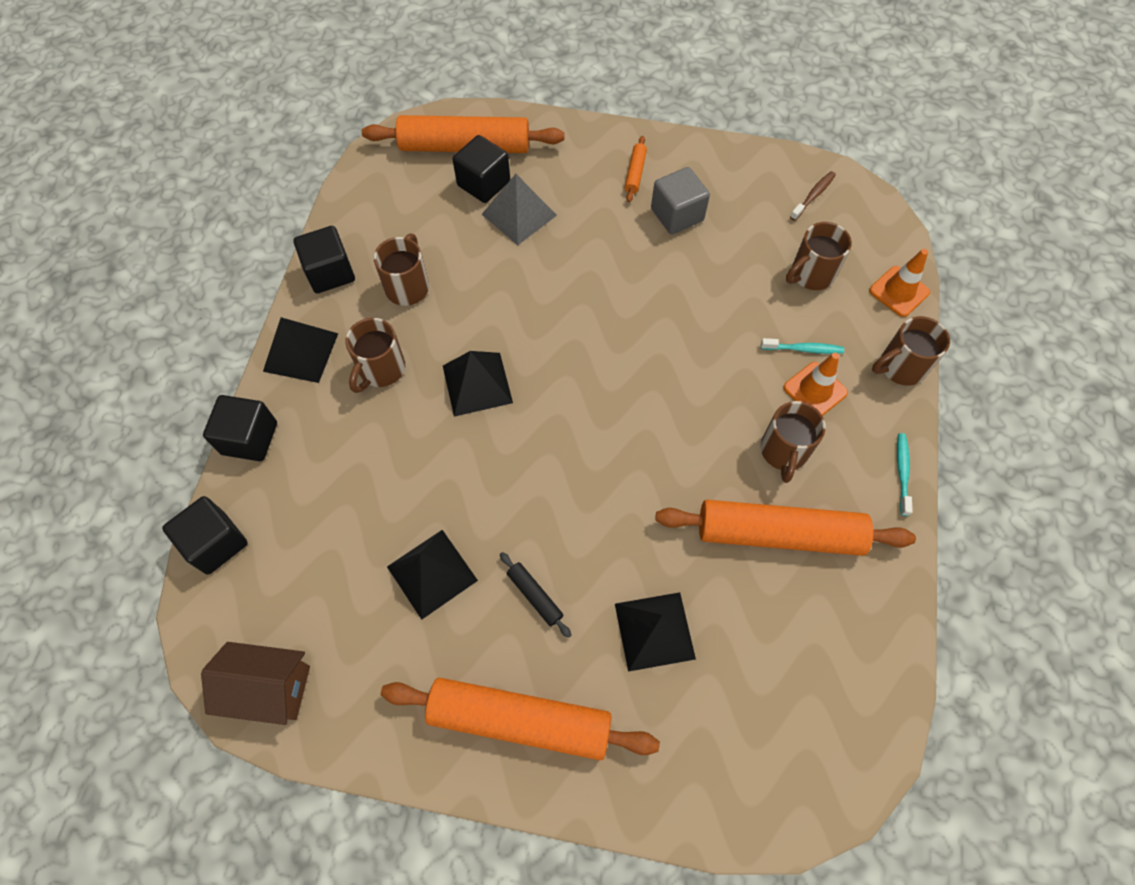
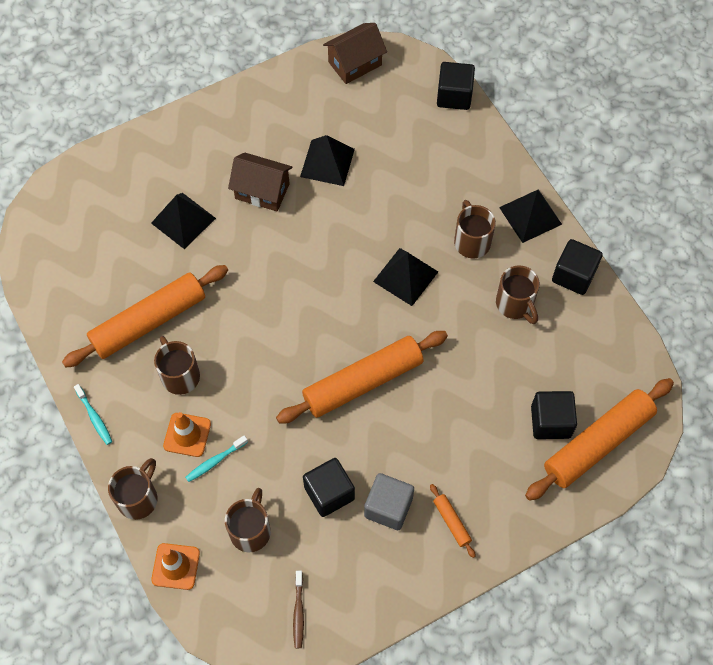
camera: 140 degrees right, 0 degrees up
(249, 438) = (500, 151): black cube -> black cube (329, 493)
(519, 214) = (500, 416): grey pyramid -> none
(519, 720) = (220, 135): orange rolling pin -> orange rolling pin (363, 382)
(535, 596) = (262, 191): black rolling pin -> brown house

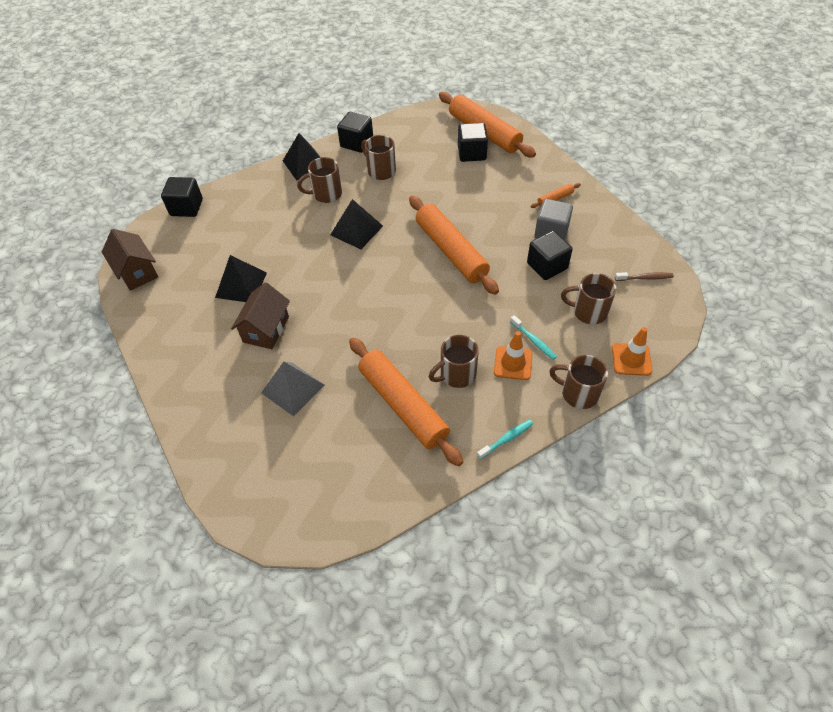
camera: 90 degrees left, 10 degrees down
(183, 220) = (293, 389): black pyramid -> grey pyramid
(515, 304) = (380, 171): brown mug -> brown mug turned 105 degrees counterclockwise

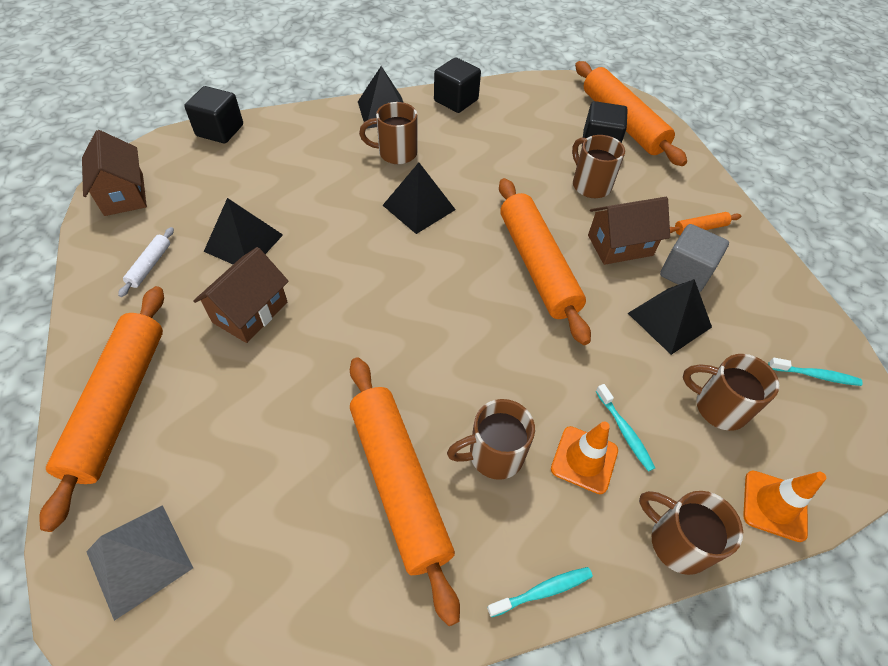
camera: 10 degrees right, 0 degrees up
(181, 316) = (150, 265): none -> white rolling pin
(203, 407) = (119, 404): none -> orange rolling pin
(293, 389) = (251, 410): grey pyramid -> grey pyramid (139, 560)
(380, 171) = (475, 140): brown mug -> brown mug (590, 185)
(503, 224) = (620, 245): none -> brown house
(547, 266) = (669, 320): black cube -> black pyramid
(645, 278) = (815, 375): brown toothbrush -> turquoise toothbrush

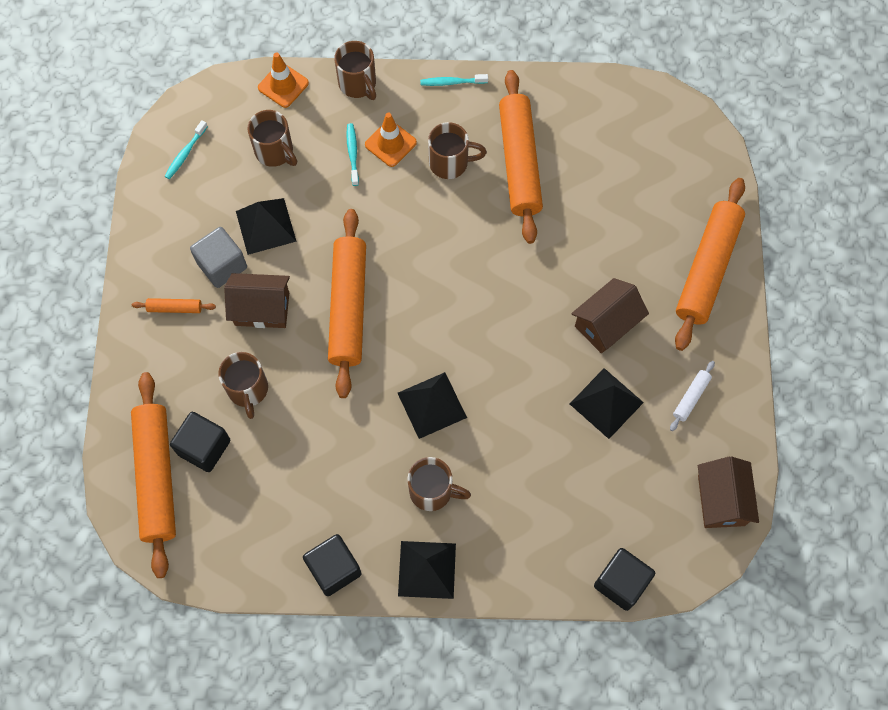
camera: 160 degrees left, 15 degrees up
(139, 560) = (687, 161): grey pyramid -> none
(815, 375) = (185, 153): turquoise toothbrush -> turquoise toothbrush turned 90 degrees counterclockwise

